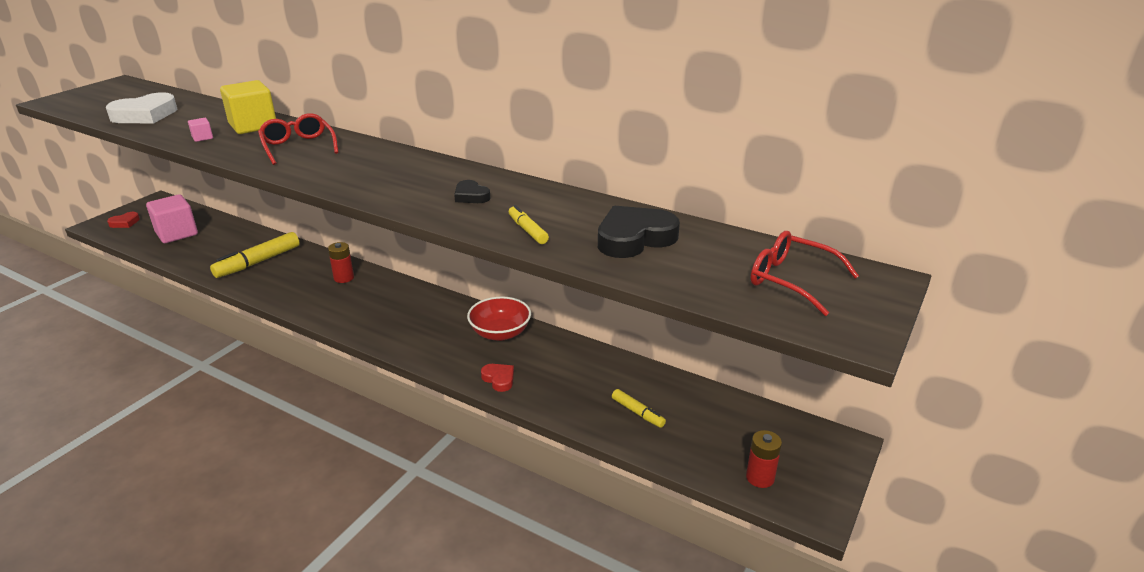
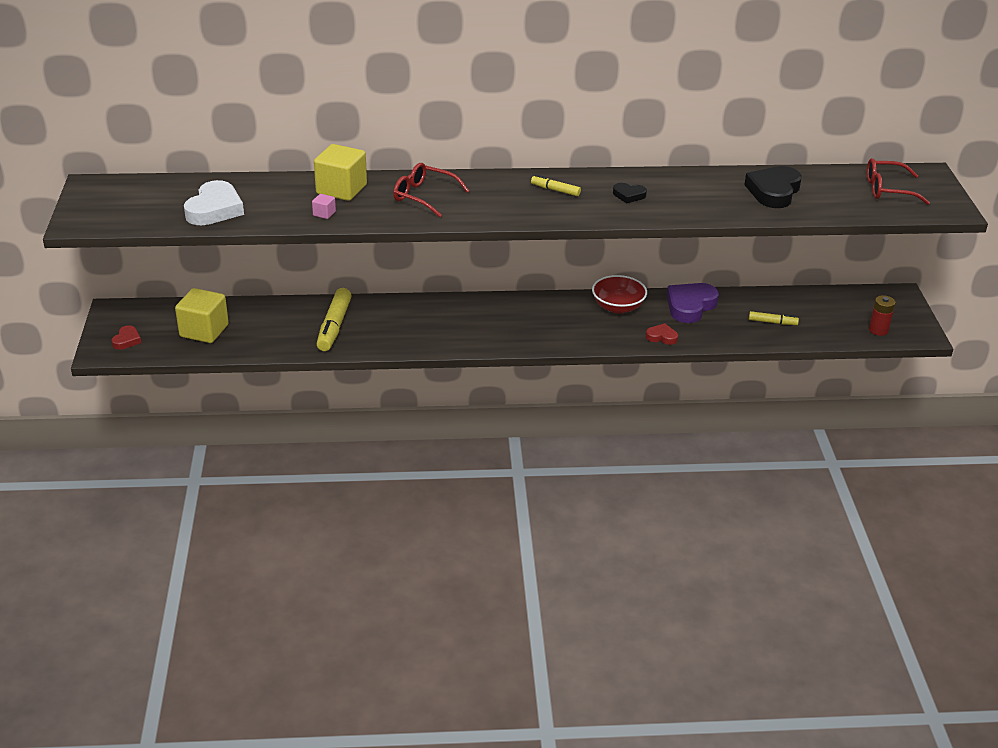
camera: 35 degrees left, 5 degrees up
(177, 233) = (204, 331): pink cube -> yellow cube
(344, 278) = (433, 312): red battery -> none
(528, 230) = (706, 208): yellow marker -> yellow marker (555, 190)
(571, 359) = (690, 306): none -> purple heart

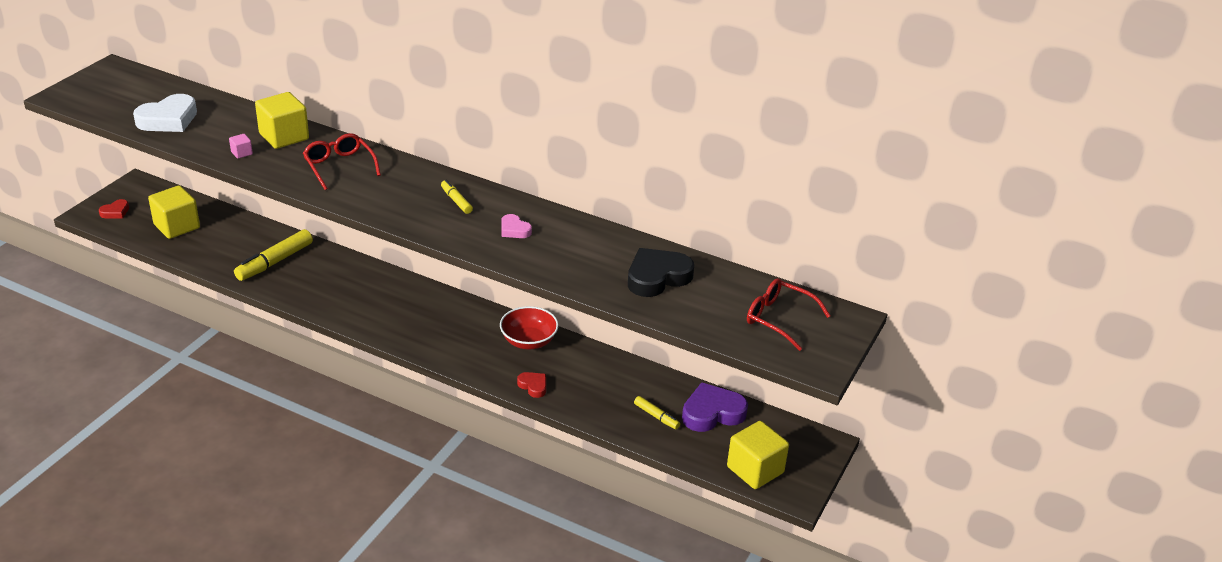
camera: 30 degrees right, 0 degrees up
(629, 195) = (514, 230): black heart -> pink heart
(690, 306) = (596, 367): purple heart -> purple heart (712, 413)
(878, 330) = (755, 470): red battery -> yellow cube

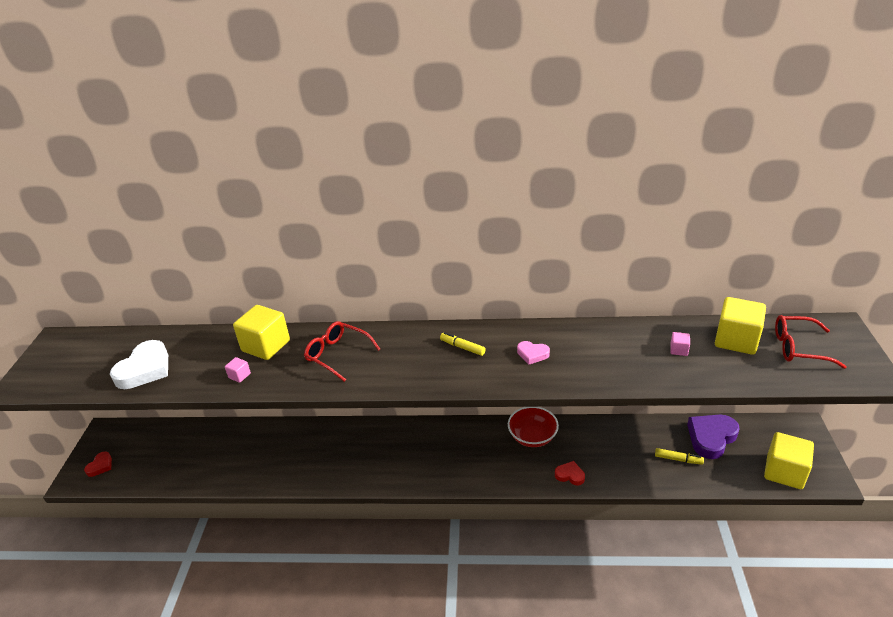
camera: 20 degrees left, 0 degrees up
(177, 226) = (167, 457): yellow cube -> yellow cube (736, 340)
(275, 262) = (277, 454): yellow marker -> none
(657, 277) = (679, 350): black heart -> pink cube

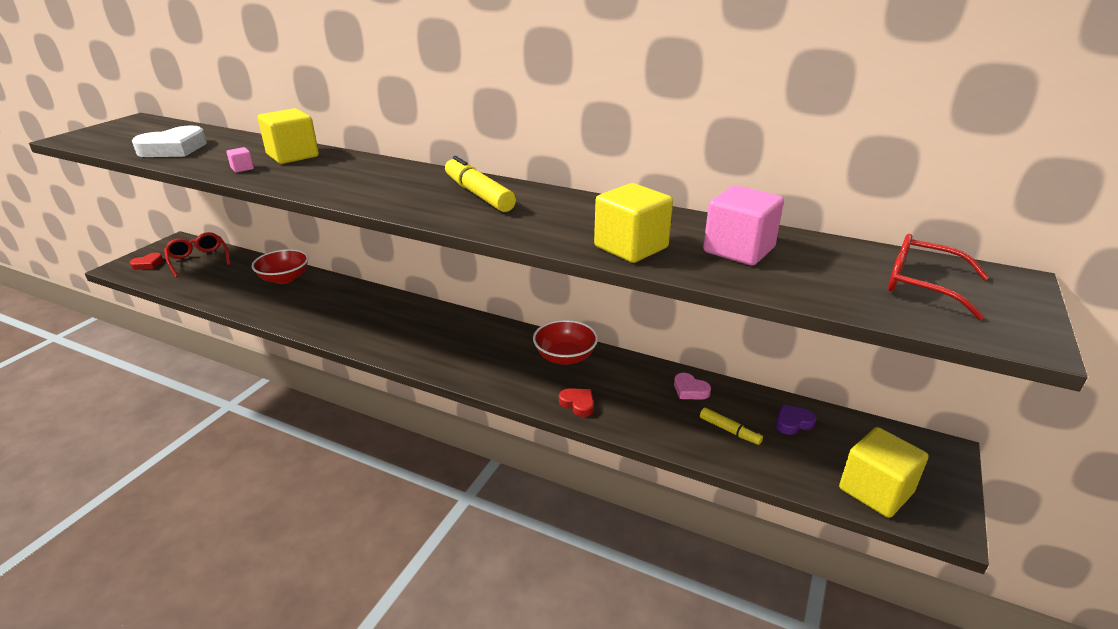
camera: 20 degrees right, 5 degrees down
(248, 438) = (284, 278): none -> red bowl
(337, 355) = (348, 174): red glasses -> red glasses (198, 260)
(462, 347) = (478, 194): yellow marker -> yellow marker, size x1.86
(532, 354) = (549, 215): pink heart -> pink heart (690, 390)
(679, 350) = (739, 250): pink cube -> pink cube, size x2.32
(711, 438) = (793, 422): purple heart -> purple heart, size x0.52
(736, 340) = (831, 259): yellow cube -> yellow cube (631, 247)

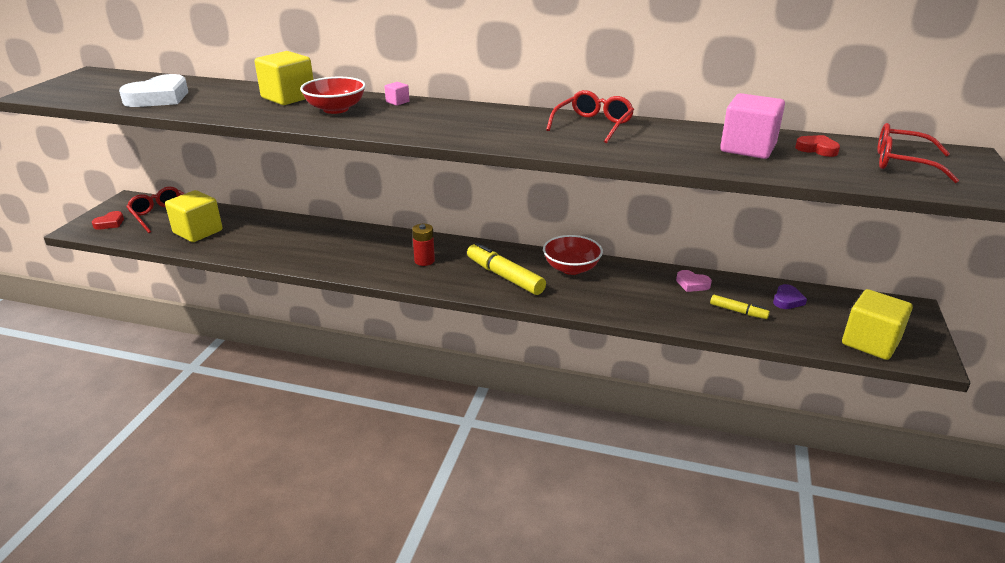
camera: 10 degrees left, 0 degrees up
(242, 168) = (248, 111): pink cube -> pink cube (397, 102)
(284, 278) = (264, 225): red bowl -> red bowl (336, 109)
(418, 333) = (424, 261): none -> red battery
(478, 194) = (495, 120): yellow marker -> yellow marker (505, 276)
(578, 404) = (600, 304): red heart -> red heart (817, 149)
(579, 208) = (593, 125): none -> red glasses
(631, 247) = (658, 152): yellow cube -> yellow cube (198, 232)
(793, 422) = (787, 300): purple heart -> purple heart turned 150 degrees clockwise

